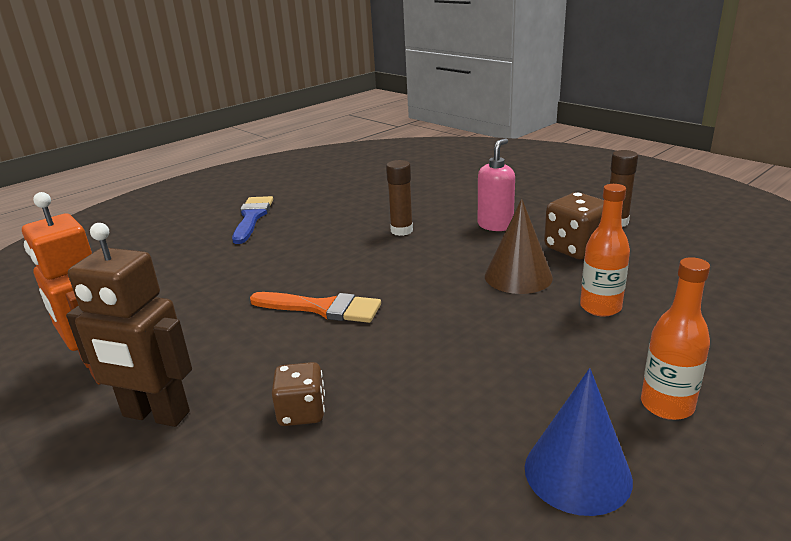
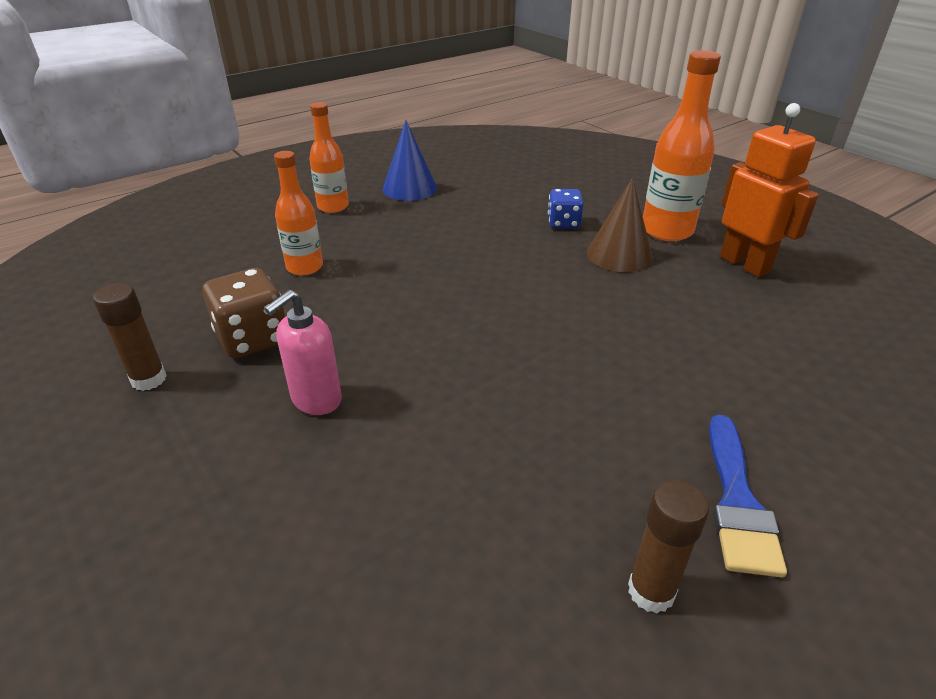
camera: 175 degrees left, 10 degrees up
(155, 415) = (667, 231): brown robot -> orange bottle
(302, 412) = (563, 223): brown dice -> blue dice
(322, 308) = (563, 296): orange brush -> none
(401, 230) = (459, 411): brown glue stick -> brown glue stick (651, 591)
(518, 276) = (350, 308): brown cone -> brown cone (619, 255)

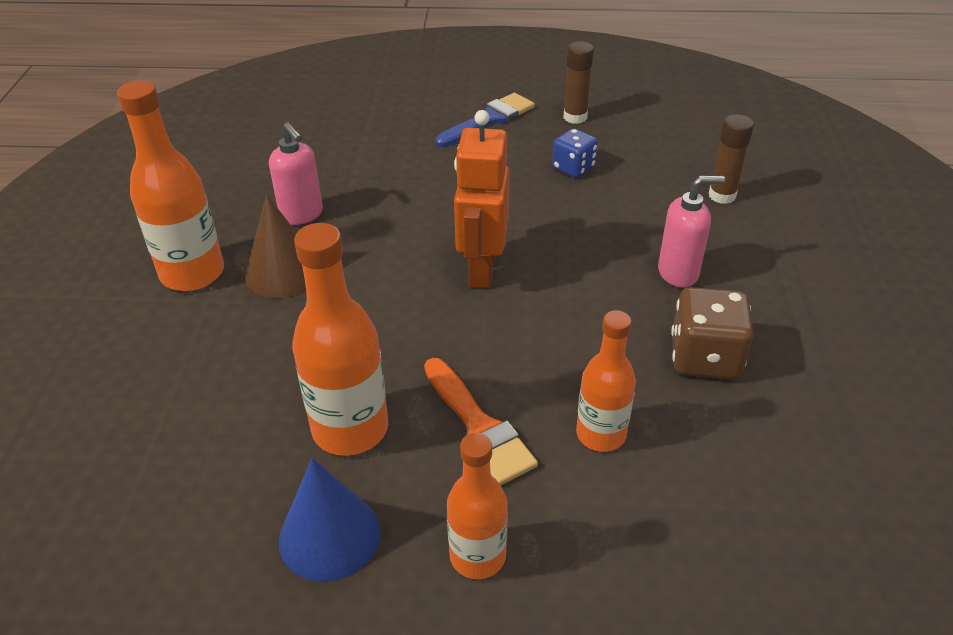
camera: 140 degrees left, 5 degrees up
(149, 379) = (815, 360): brown glue stick -> brown glue stick (722, 196)
(384, 242) = (478, 426): none -> orange brush
(453, 215) = (350, 429): none -> orange bottle
(563, 223) = (259, 340): blue dice -> blue dice (573, 168)
(685, 291) = (302, 215): none -> pink soap dispenser
(744, 264) = (213, 210): orange robot -> orange robot (481, 270)

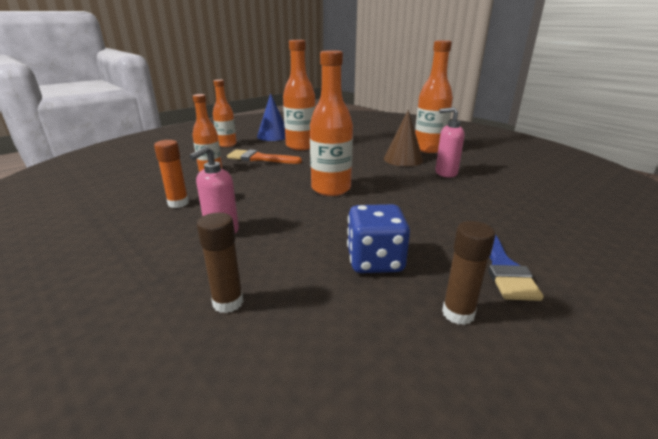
camera: 135 degrees right, 15 degrees down
(481, 270) = (331, 189): orange robot -> orange bottle
(573, 168) = (375, 261): blue dice -> blue dice, size x1.54
(705, 358) = (178, 203): brown dice -> orange glue stick

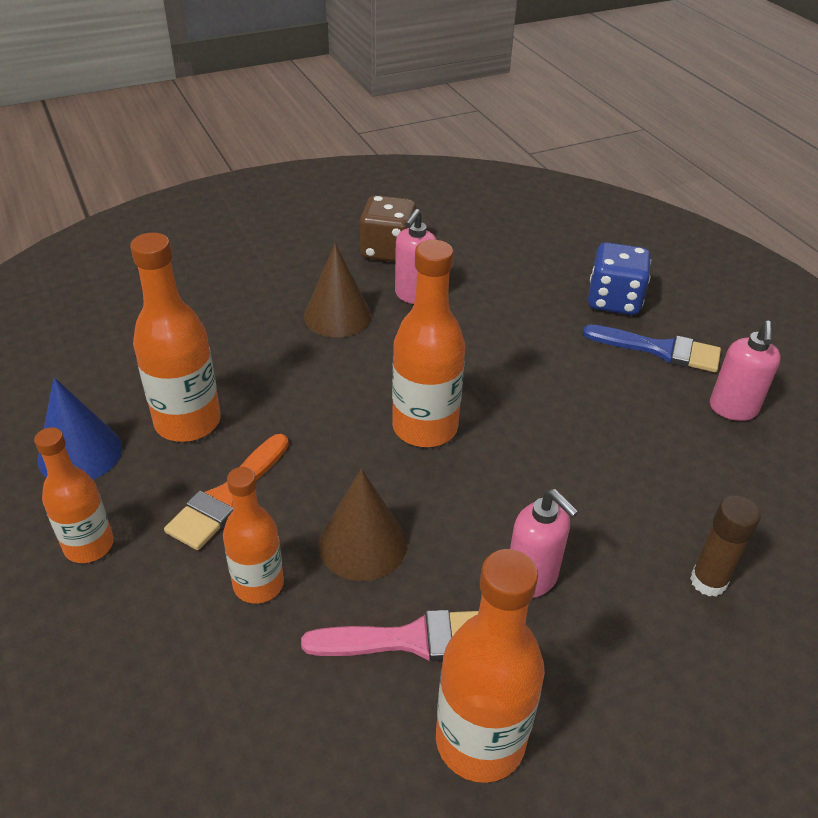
camera: 75 degrees left, 15 degrees up
(178, 203) = (411, 639): orange glue stick -> pink brush
(238, 186) = (362, 544): none -> brown cone
(375, 261) = (639, 438): blue dice -> blue dice (614, 301)
(428, 149) = (305, 274): orange bottle -> orange bottle (480, 741)
(458, 313) = (733, 409): brown glue stick -> pink soap dispenser
(479, 162) = (388, 251): none -> brown dice

